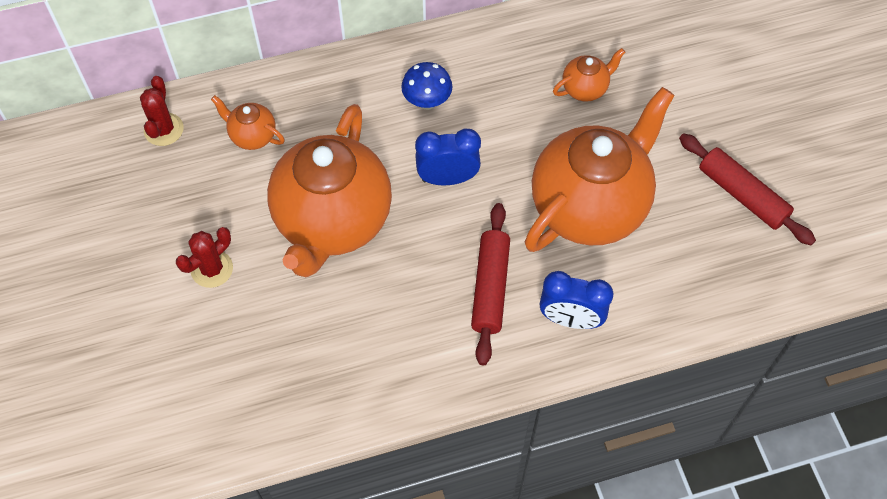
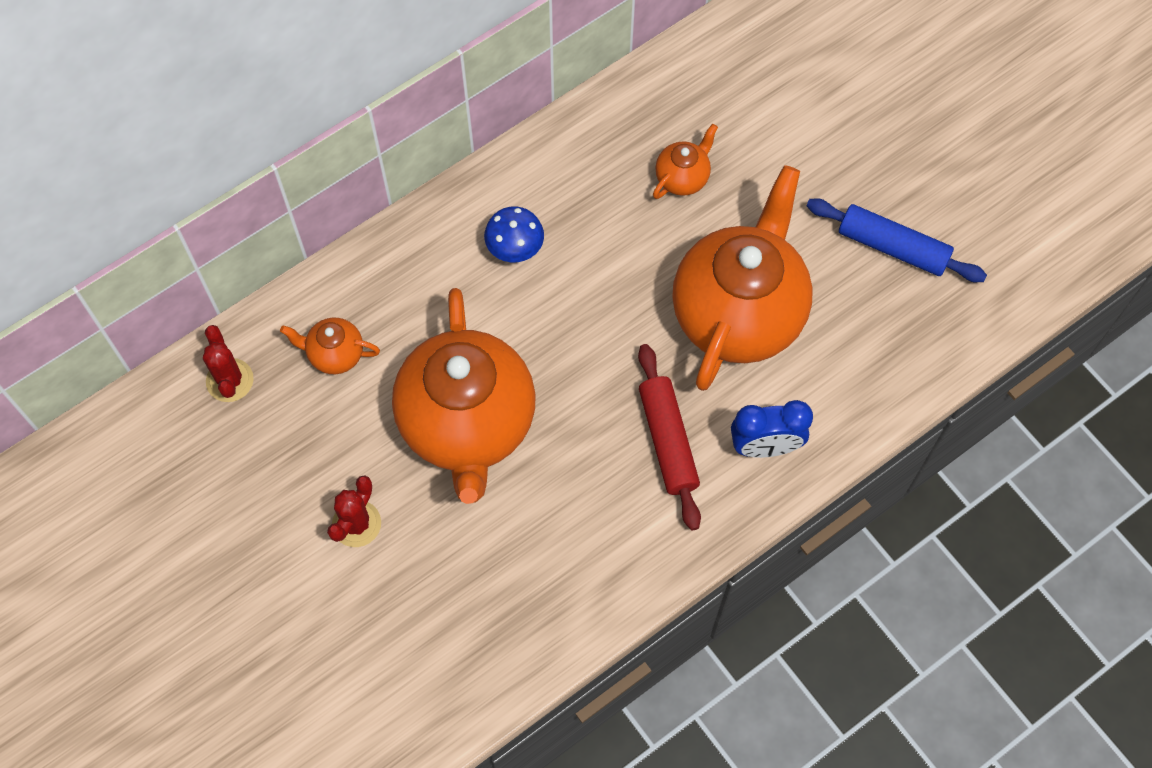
camera: 20 degrees left, 5 degrees up
(447, 178) = (573, 332): blue clock -> none
(742, 195) = (893, 247): red rolling pin -> blue rolling pin

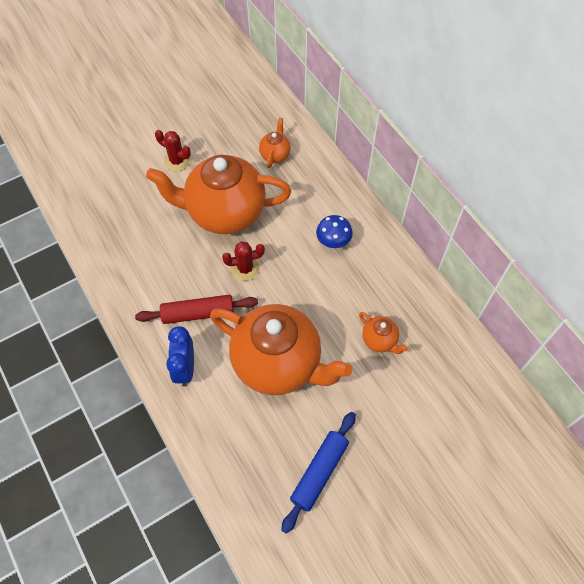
camera: 95 degrees right, 5 degrees down
(230, 380) = (266, 110): red cactus -> red cactus (245, 268)

